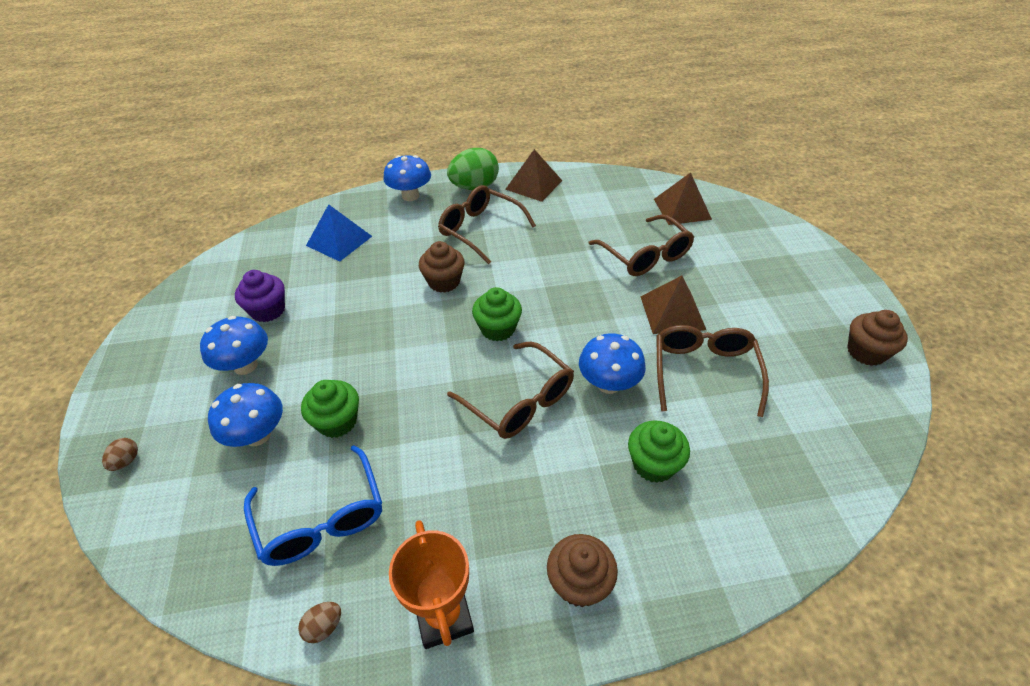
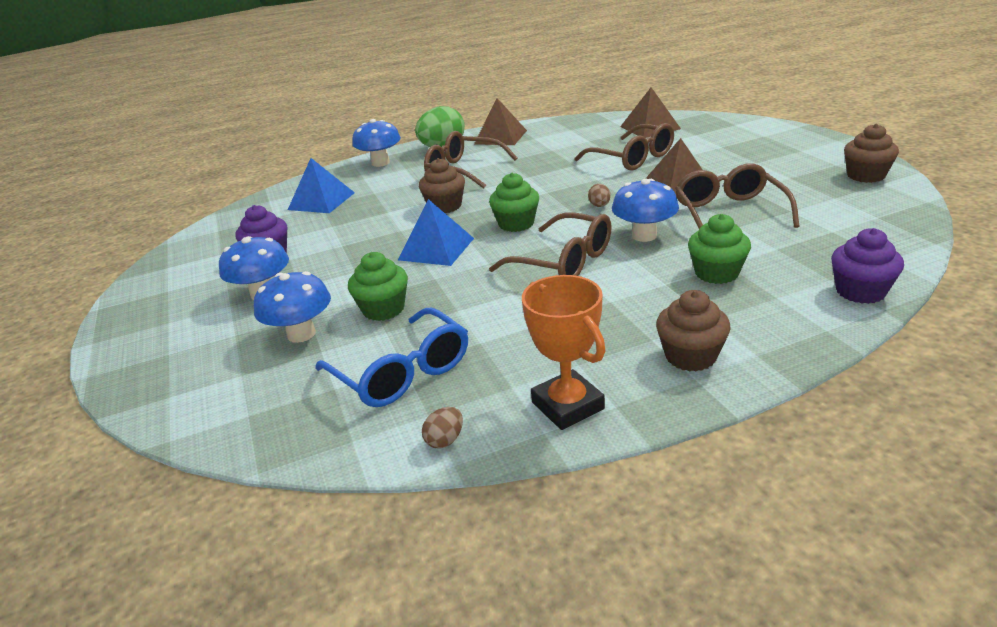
camera: 10 degrees left, 15 degrees down
(126, 461) = (160, 380): brown egg -> brown egg (599, 206)
(413, 345) = (436, 249): none -> blue pyramid
(780, 538) = (860, 291): none -> purple cupcake

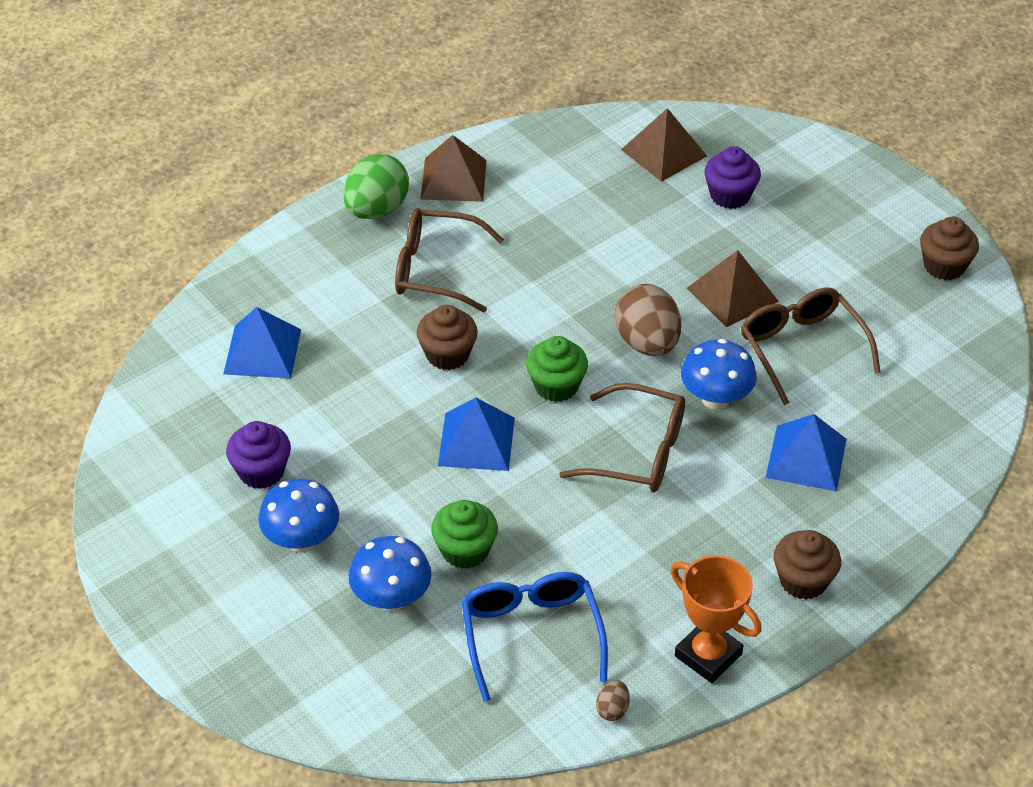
camera: 20 degrees left, 15 degrees up
(380, 163) = (299, 253): blue mushroom -> none
(401, 372) = (531, 636): blue glasses -> blue glasses turned 135 degrees counterclockwise
(599, 206) = (647, 343): brown egg -> brown egg, size x2.30
(632, 158) = (659, 233): brown glasses -> none
(716, 273) = (806, 458): green cupcake -> blue pyramid
(860, 291) = (946, 474): purple cupcake -> purple cupcake (730, 195)

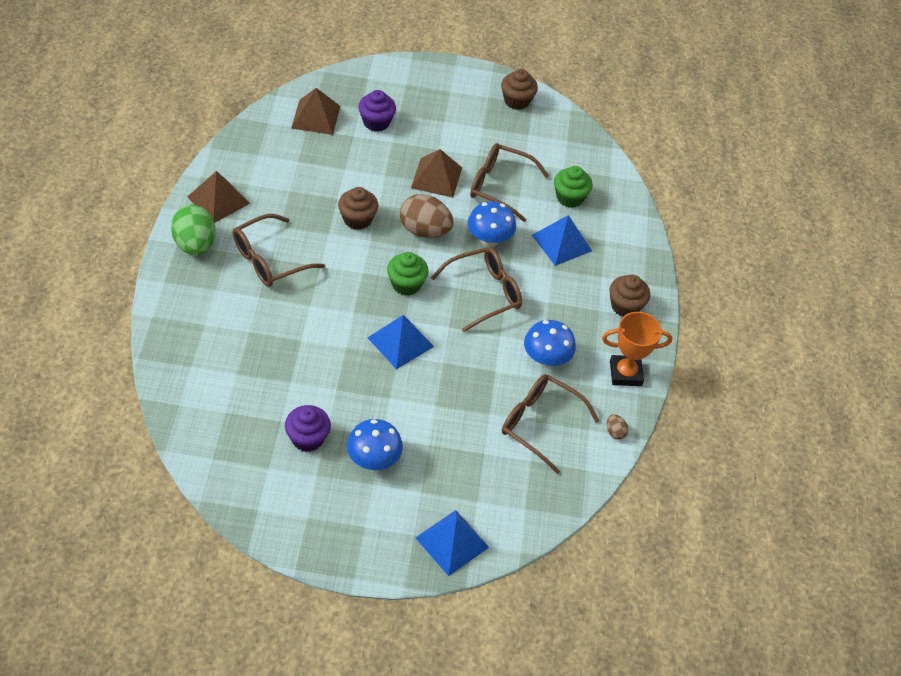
camera: 50 degrees left, 5 degrees up
(262, 351) = (227, 370): blue pyramid -> blue pyramid (452, 542)
(391, 598) = (454, 456): blue mushroom -> blue mushroom (546, 359)
(447, 354) = (331, 304): brown cupcake -> brown cupcake (357, 219)
(465, 550) = (460, 404): green cupcake -> green cupcake (569, 197)
(531, 636) = (540, 424): blue glasses -> brown glasses

